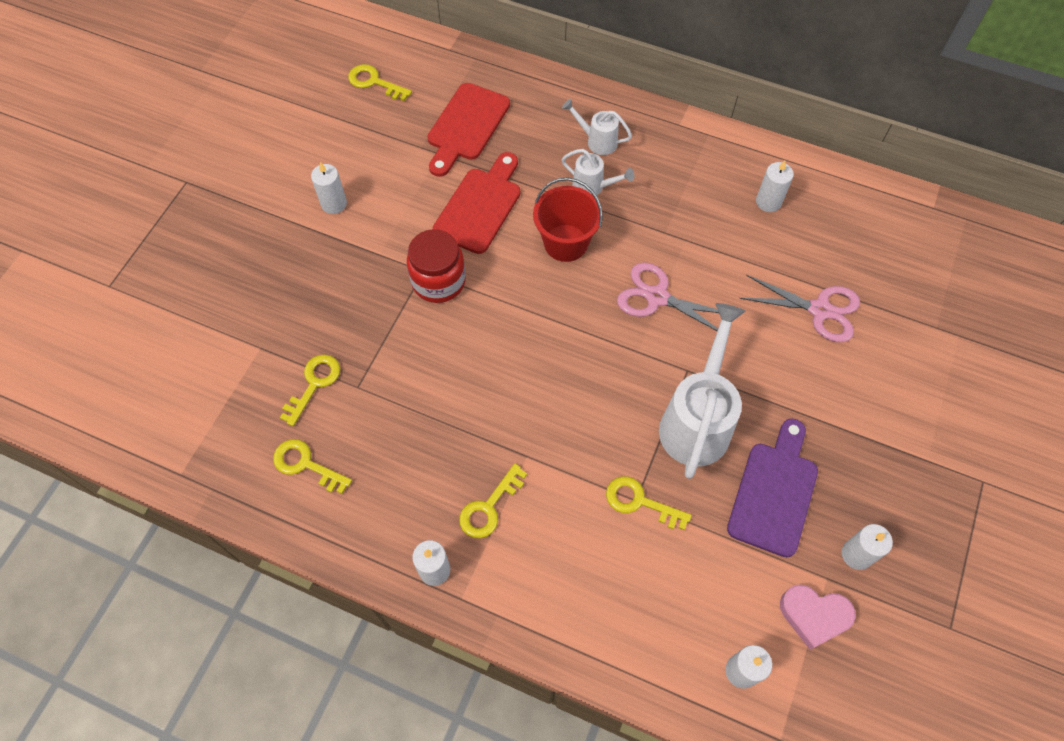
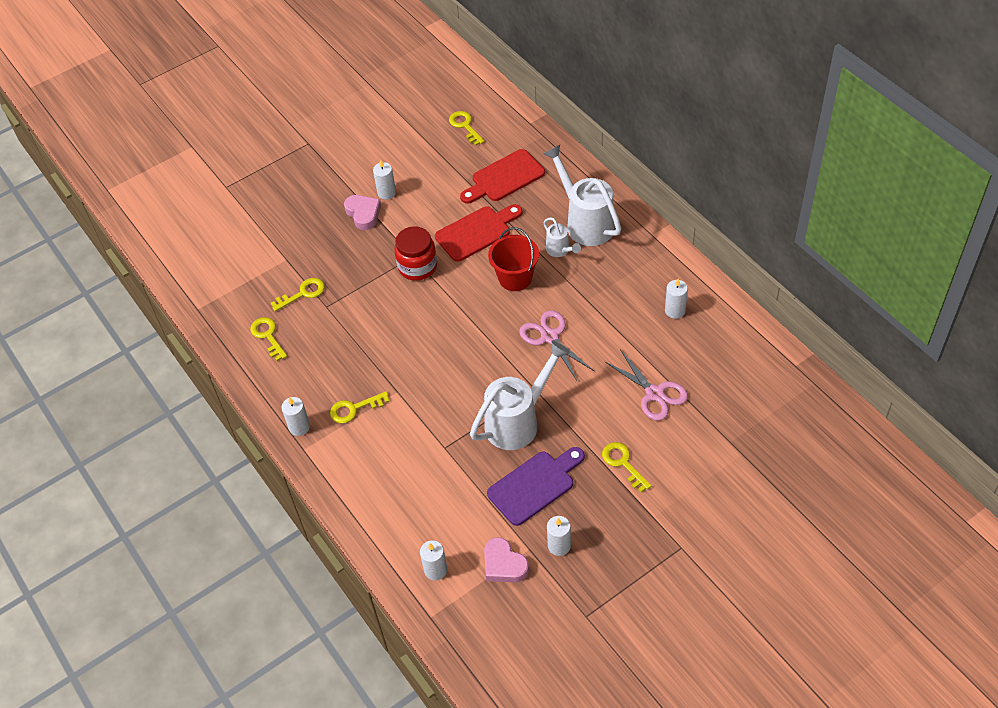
camera: 35 degrees right, 10 degrees down
(322, 243) = (363, 214): none -> pink heart
(597, 141) = (585, 222): white watering can -> white watering can, size x2.01
(639, 502) = (446, 449): yellow key -> yellow key (623, 463)

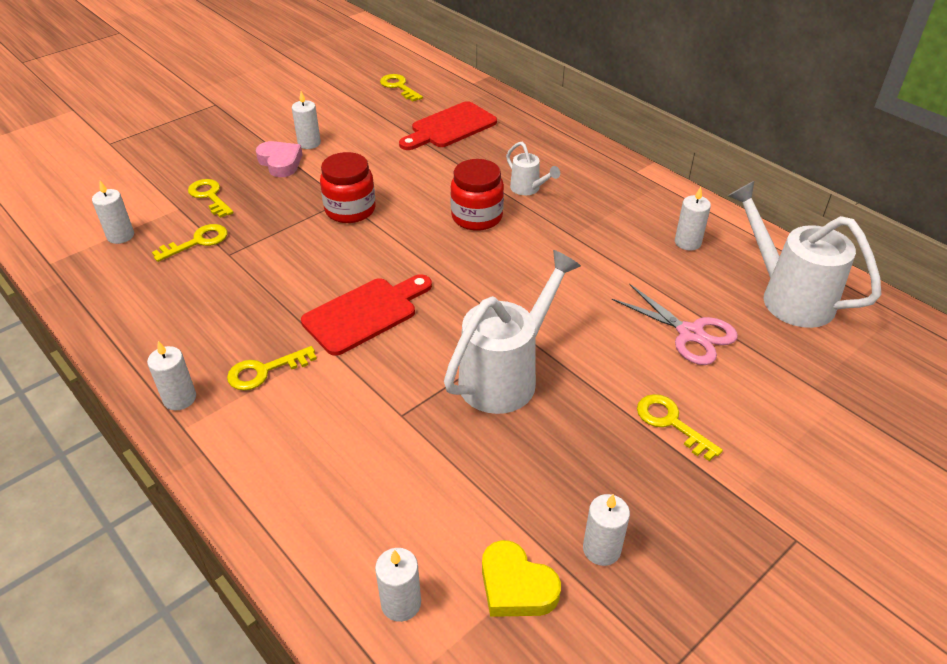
camera: 10 degrees left, 10 degrees down
(245, 285) = (120, 236): none -> white candle
(267, 336) = (144, 289): yellow key -> yellow key (209, 196)
(476, 232) = (422, 175): red cutting board -> red cutting board (365, 313)
(504, 564) = (516, 586): pink heart -> yellow heart
(515, 278) = (477, 217): red bucket -> red jar
(534, 485) = (545, 460): purple cutting board -> none
(550, 336) = (532, 275): pink scissors -> none
(585, 222) = (554, 163): white watering can -> white watering can (788, 296)

